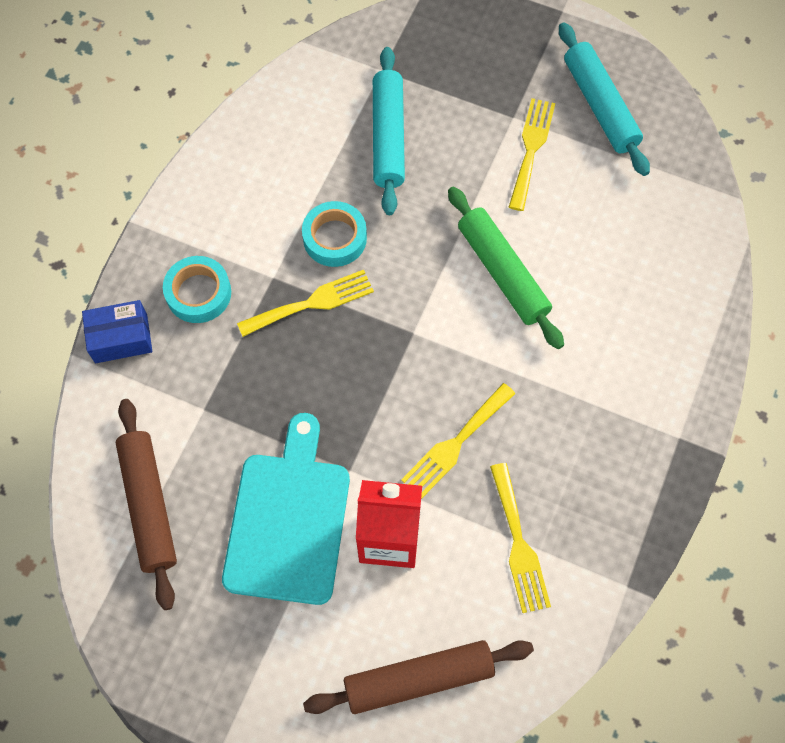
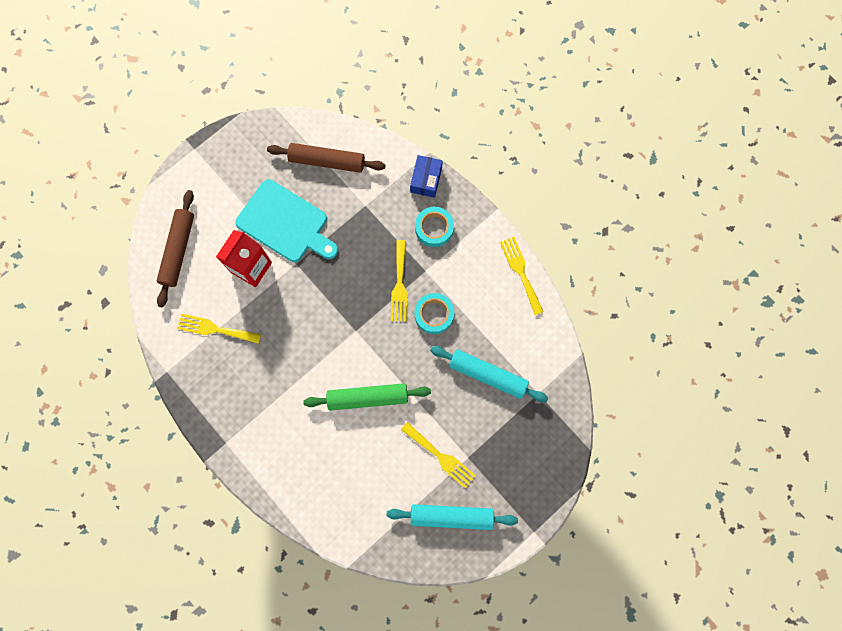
camera: 115 degrees right, 10 degrees up
(455, 444) = (282, 323): yellow fork -> yellow fork (520, 272)

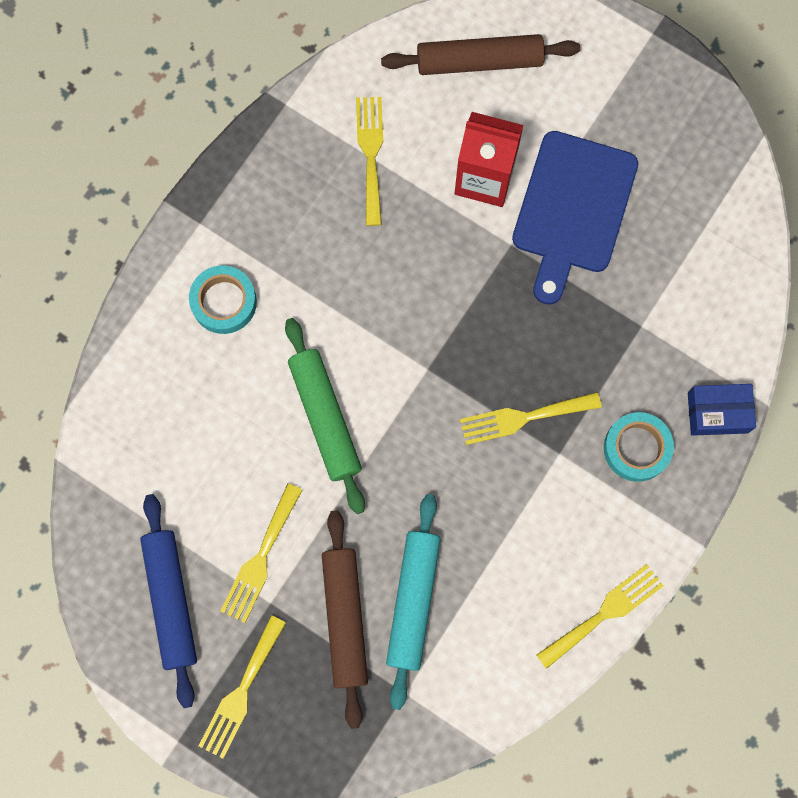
camera: 75 degrees right, 0 degrees up
(285, 223) = (572, 209): turquoise cutting board -> blue cutting board
(327, 161) = (698, 243): brown rolling pin -> brown rolling pin (345, 619)
(434, 314) = (490, 487): turquoise tape -> turquoise tape (224, 302)
(451, 516) = (171, 600): turquoise rolling pin -> blue rolling pin
(515, 487) = (241, 692): none -> yellow fork

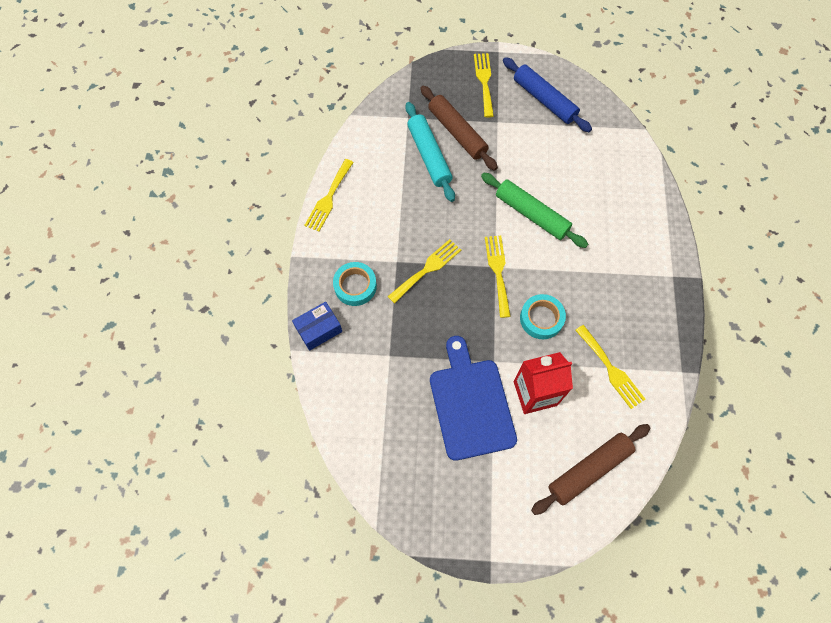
camera: 150 degrees right, 10 degrees down
(224, 302) = (627, 242): turquoise tape -> turquoise tape (541, 319)
(260, 558) = (516, 137): yellow fork -> yellow fork (498, 271)

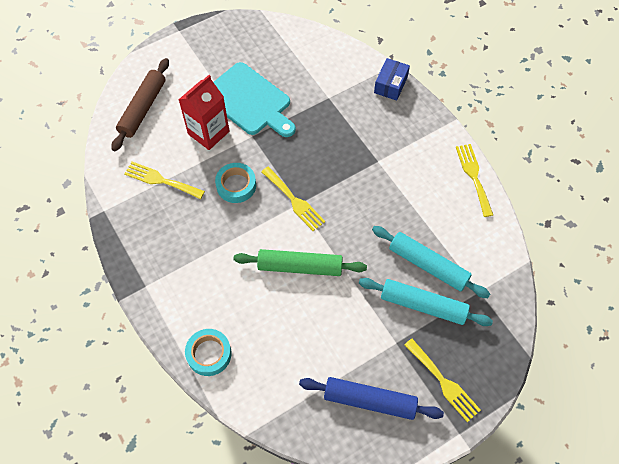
camera: 145 degrees right, 5 degrees down
(355, 286) = (392, 126): turquoise tape -> turquoise tape (209, 354)
(427, 269) = (350, 169): yellow fork -> none
(457, 132) = (423, 305): brown rolling pin -> turquoise rolling pin
(470, 404) = (249, 101): blue cutting board -> turquoise cutting board

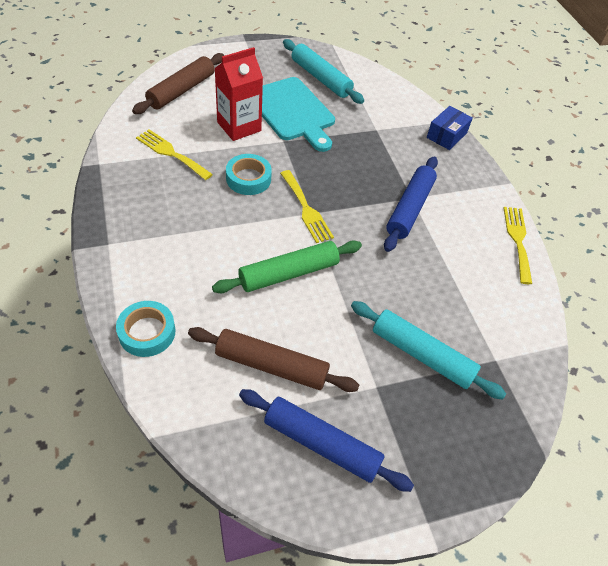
camera: 10 degrees right, 10 degrees down
(300, 267) = (288, 273): green rolling pin -> green rolling pin turned 45 degrees counterclockwise
(313, 351) = (271, 365): none -> brown rolling pin
(379, 173) = (409, 208): none -> blue rolling pin
(428, 265) = (440, 314): turquoise rolling pin -> turquoise rolling pin (320, 78)
(443, 382) = (423, 451): yellow fork -> none

